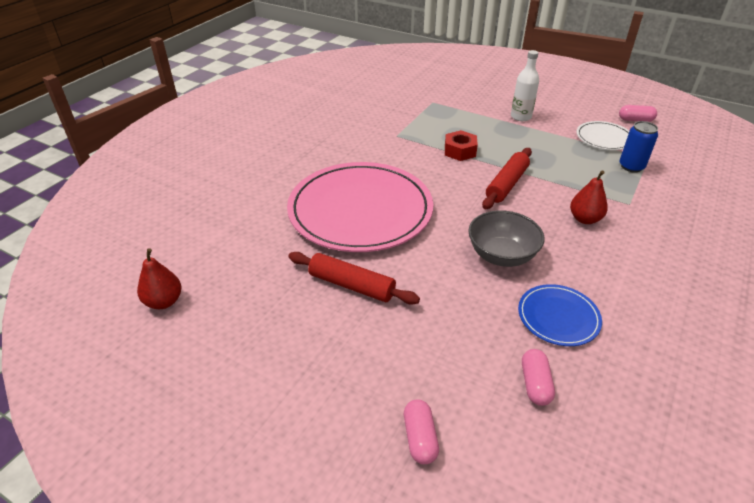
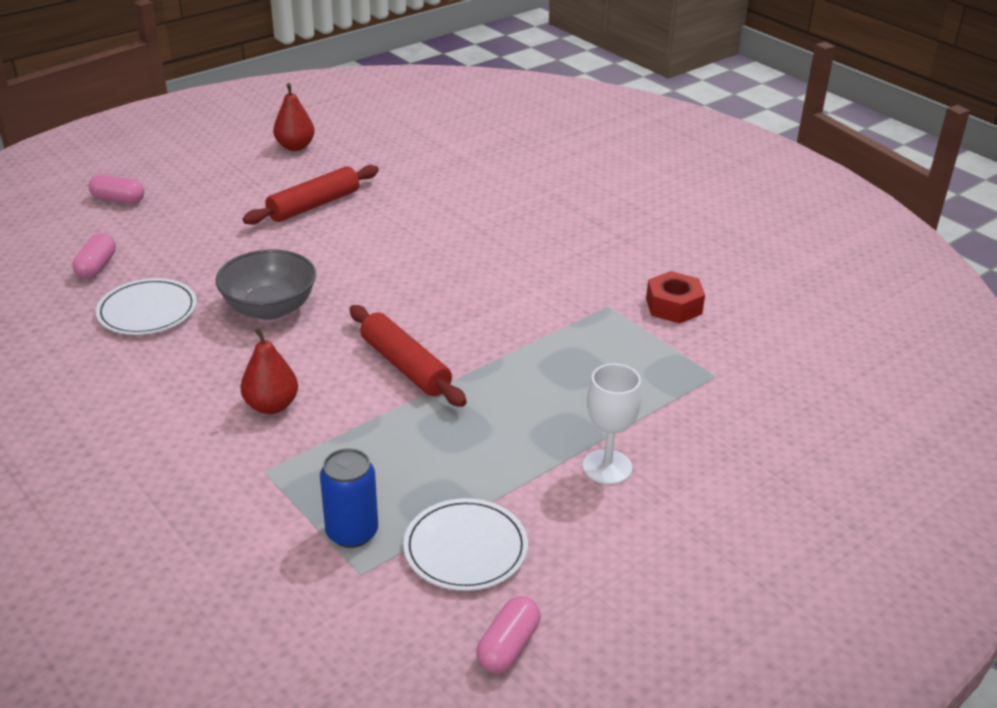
camera: 110 degrees right, 5 degrees down
(164, 301) = (378, 119): red pear -> red pear (295, 147)
(360, 210) = (436, 235): pink plate -> none
(460, 151) = (525, 352): red nut -> red nut (673, 306)
(521, 117) = (607, 467): white bottle -> white goblet
(535, 384) = (97, 267): pink capsule -> pink capsule turned 75 degrees clockwise
(558, 317) = (147, 311): blue plate -> white plate

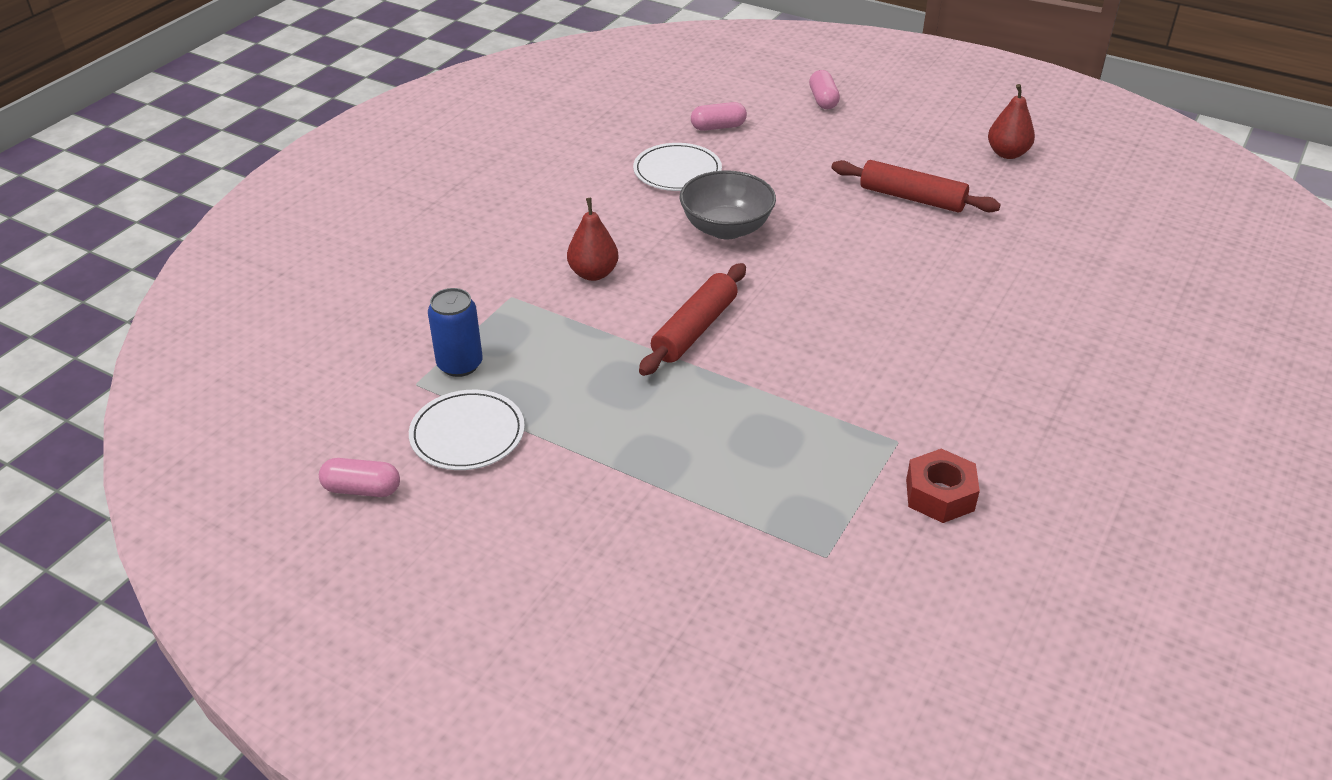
camera: 70 degrees right, 5 degrees up
(607, 467) = (620, 500): white goblet -> none

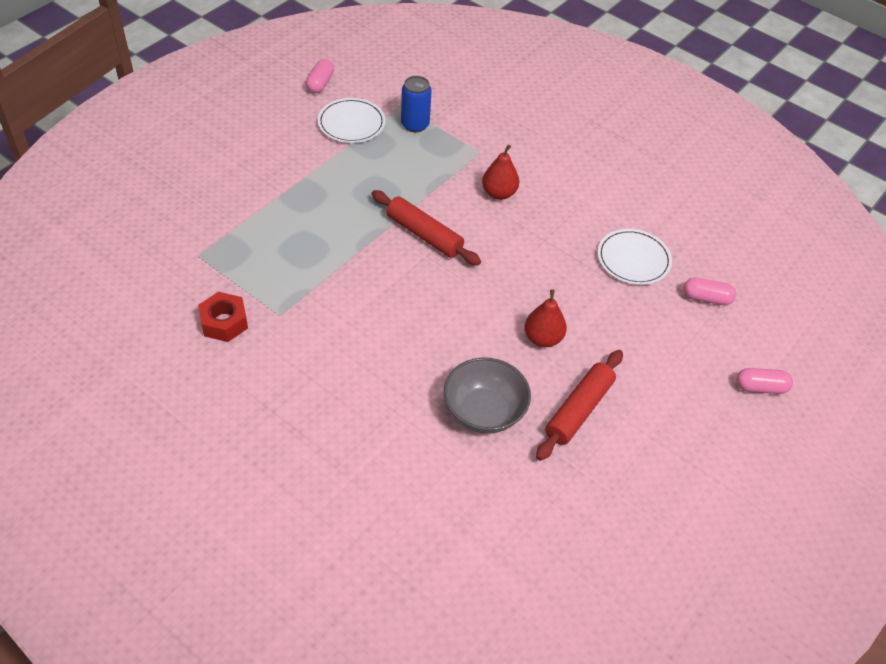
camera: 95 degrees right, 10 degrees up
(718, 127) = (706, 298): pink capsule -> pink capsule turned 75 degrees counterclockwise
(726, 228) = (546, 274): grey bowl -> grey bowl (484, 411)
(1007, 153) = (654, 516): red pear -> red pear (543, 338)

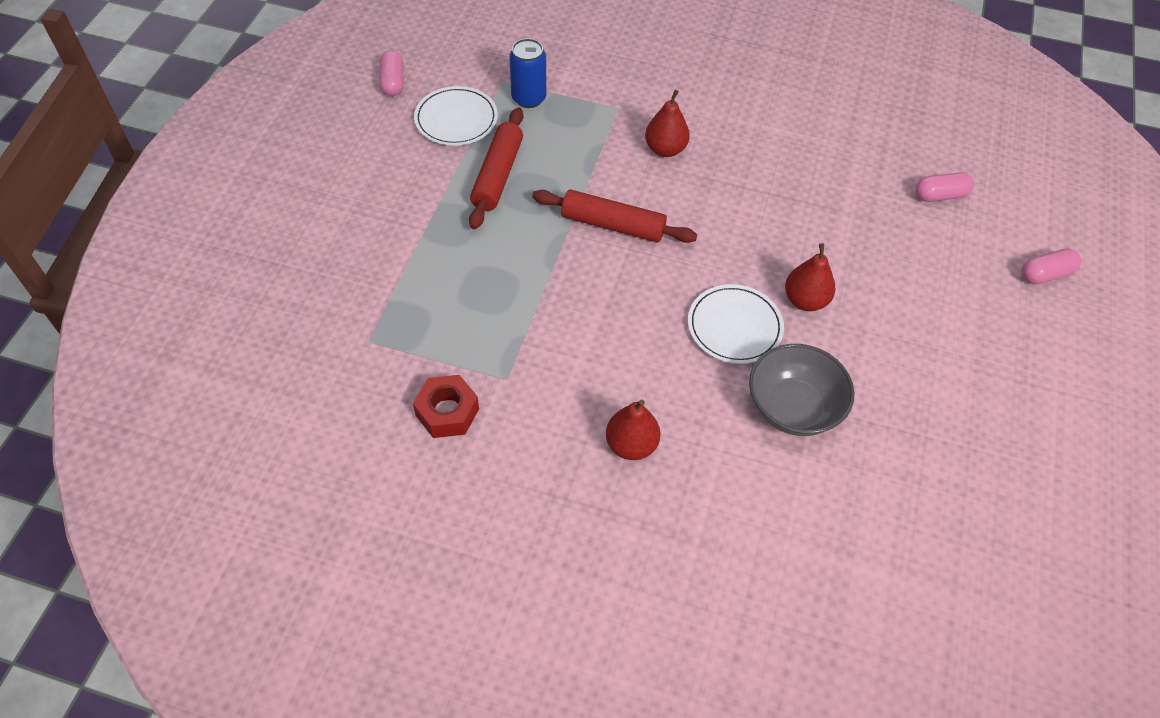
camera: 20 degrees left, 5 degrees up
(343, 392) = (631, 445): none -> red pear
(579, 410) = (887, 368): red rolling pin -> red rolling pin (497, 175)
(633, 259) = (845, 177): white plate -> white plate (734, 326)

